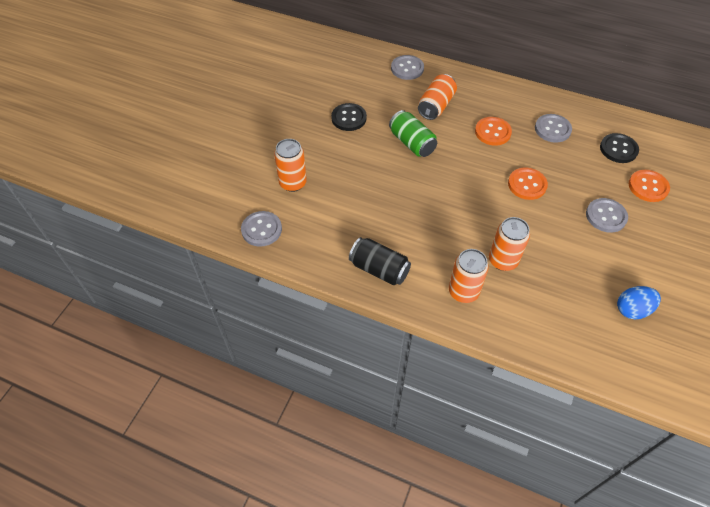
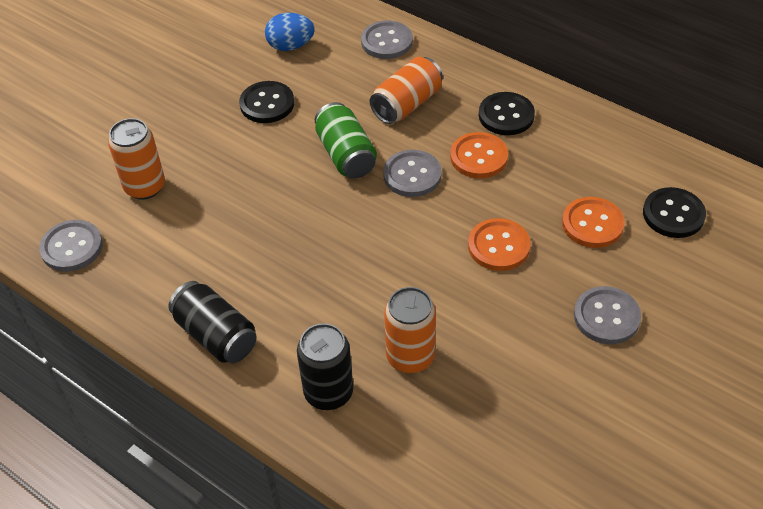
camera: 15 degrees right, 5 degrees down
(463, 291) = (328, 392): orange can -> black can
(498, 104) = (506, 115): none -> black button
(552, 129) = (577, 167): grey button -> grey button (412, 175)
(632, 309) = (587, 472): blue egg -> blue egg (290, 46)
(648, 187) = (698, 282): orange button -> orange button (592, 224)

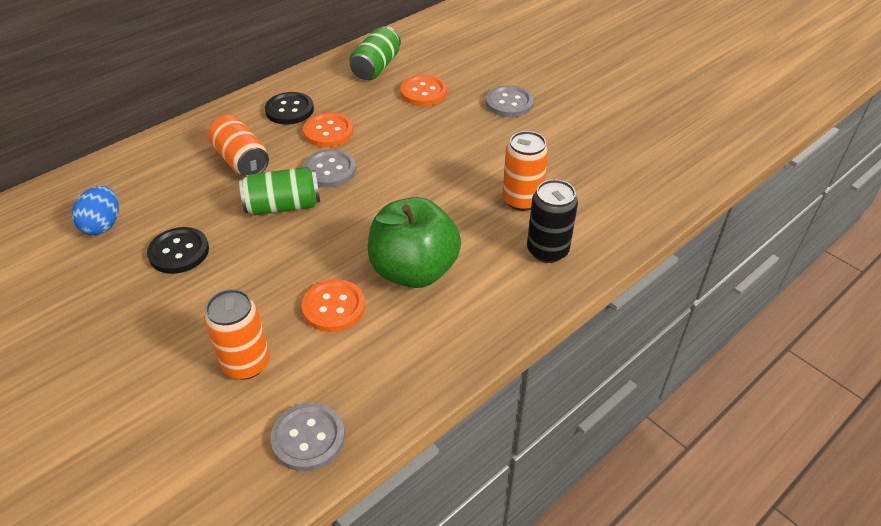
camera: 80 degrees left, 5 degrees down
(216, 335) = (469, 318): black can -> none
(275, 278) = (414, 270): none -> green apple
(386, 42) = (148, 160): grey button -> none
(498, 246) = (427, 138): orange button -> orange button (334, 307)
(627, 167) = (376, 67): none -> green can
(673, 214) = (429, 58): black button -> none

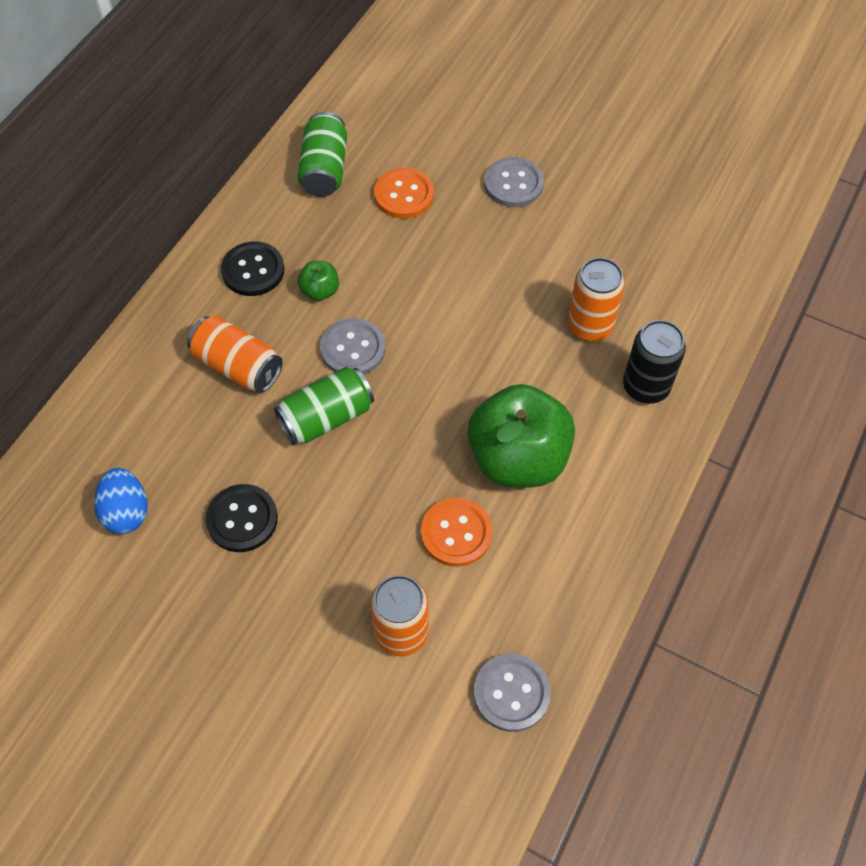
camera: 20 degrees left, 15 degrees up
(328, 132) = (320, 291): orange button -> green apple

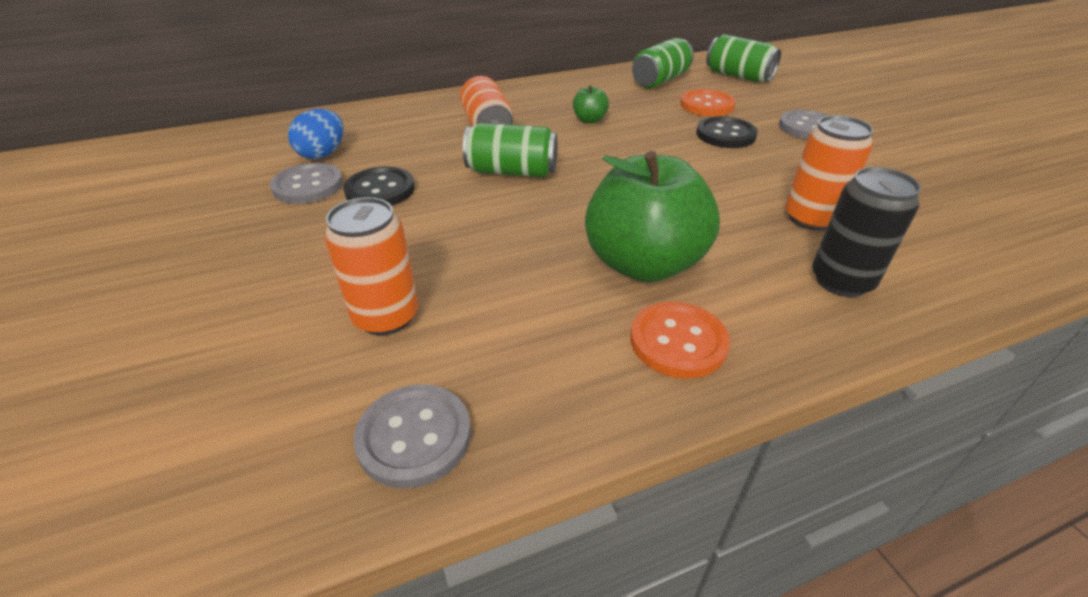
camera: 40 degrees right, 20 degrees down
(253, 270) = (556, 98): black button -> black button (725, 135)
(353, 349) = (577, 150): grey button -> grey button (308, 186)
(392, 114) = (738, 76): none -> green can
(456, 533) = (524, 280): orange button -> orange button (678, 341)

